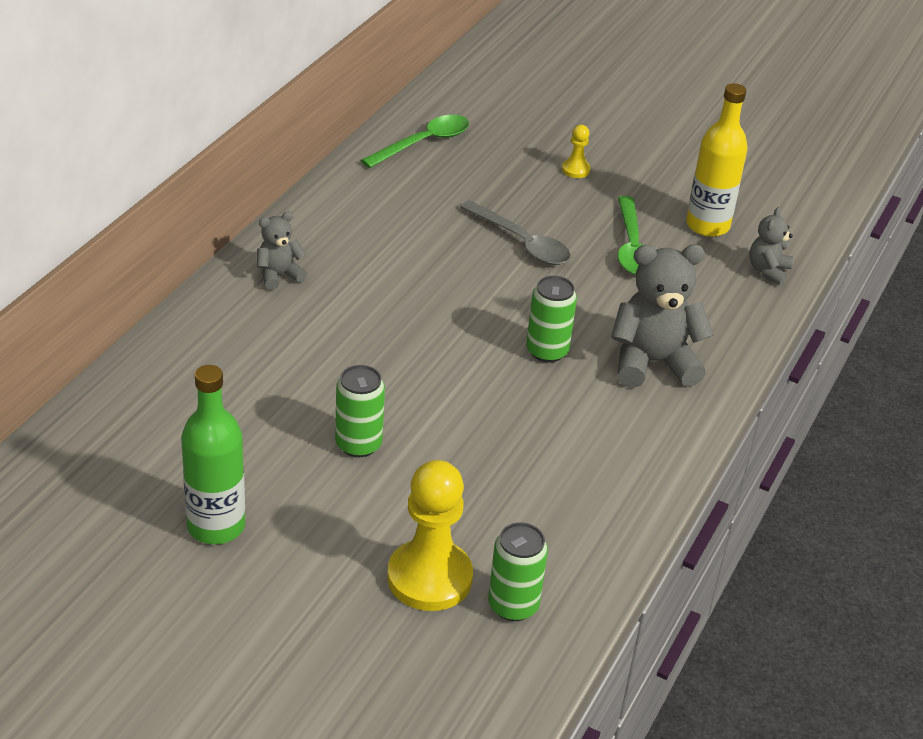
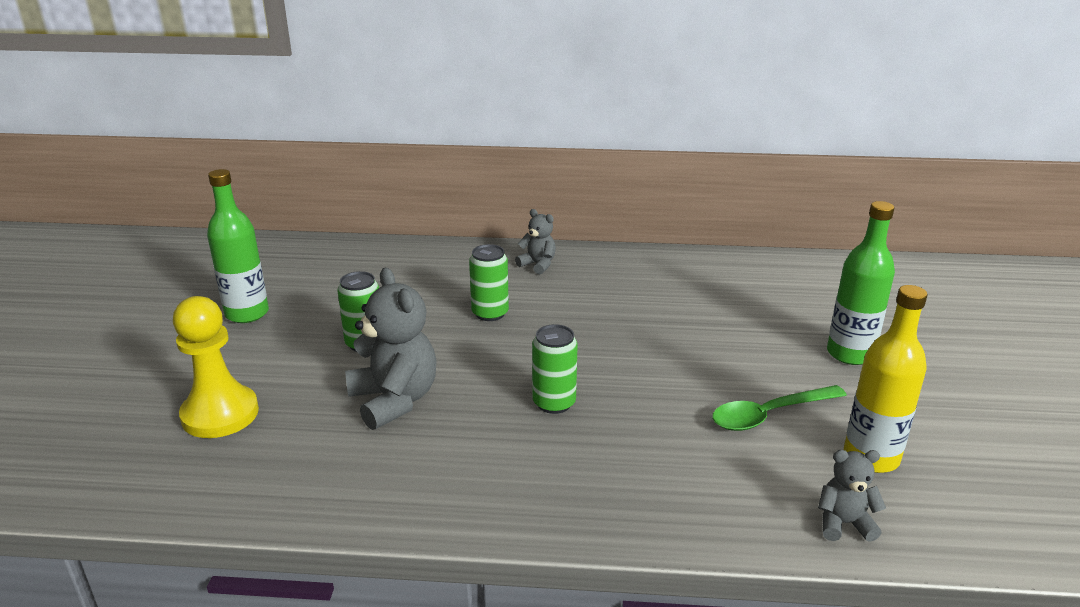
camera: 70 degrees right, 10 degrees down
(423, 143) = (779, 275): green spoon -> none
(513, 605) = (198, 465): green can -> green can (490, 313)
(521, 242) = (699, 352): grey spoon -> none
(575, 170) = (850, 354): yellow pawn -> green bottle
(652, 363) = (592, 471): grey teddy bear -> grey teddy bear (394, 400)

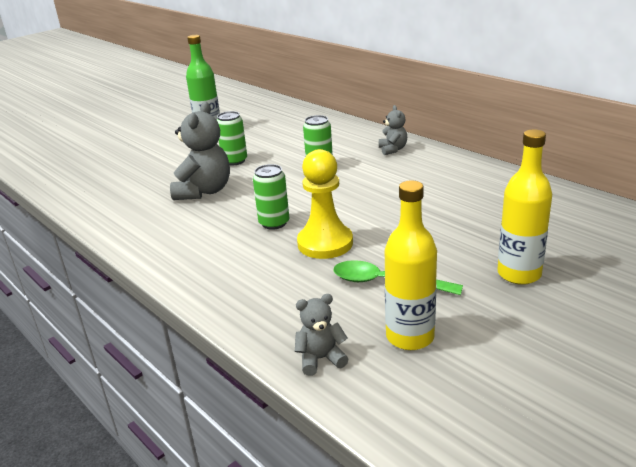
camera: 45 degrees right, 0 degrees up
(220, 414) = (131, 170): yellow pawn -> yellow pawn (325, 243)
(844, 523) = (320, 359): grey teddy bear -> grey teddy bear turned 60 degrees counterclockwise
(850, 354) = (519, 274): green bottle -> yellow bottle

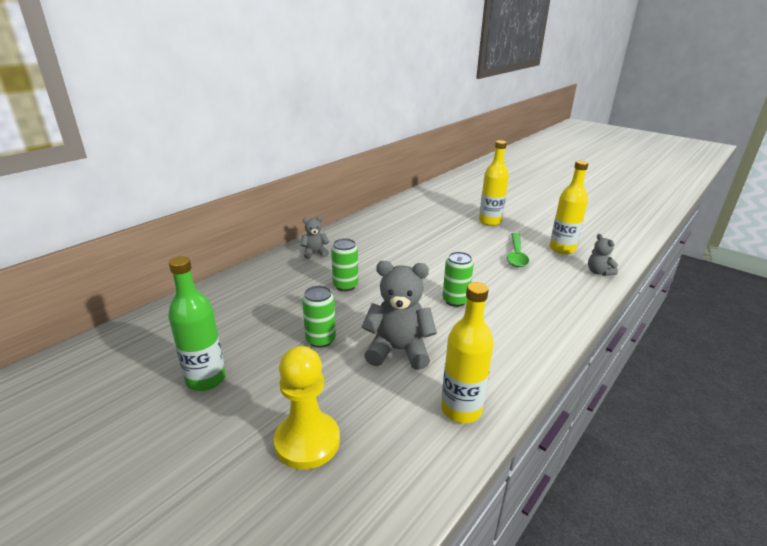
camera: 100 degrees left, 0 degrees up
(118, 214) = (461, 409): none -> yellow bottle
(325, 243) = (479, 276): yellow pawn -> yellow pawn (307, 441)

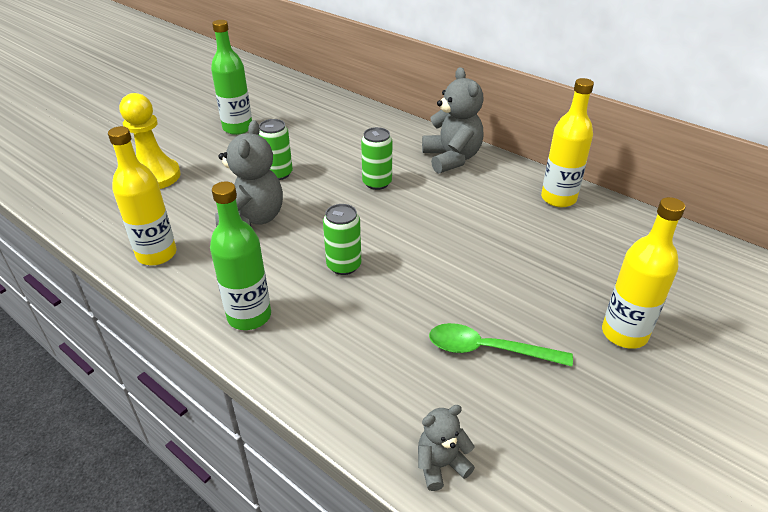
camera: 90 degrees right, 10 degrees up
(315, 253) = (451, 158): grey teddy bear -> grey teddy bear, size x1.86
(523, 341) = (249, 316): none -> green bottle
(562, 249) = (531, 427): yellow bottle -> yellow bottle (558, 198)

